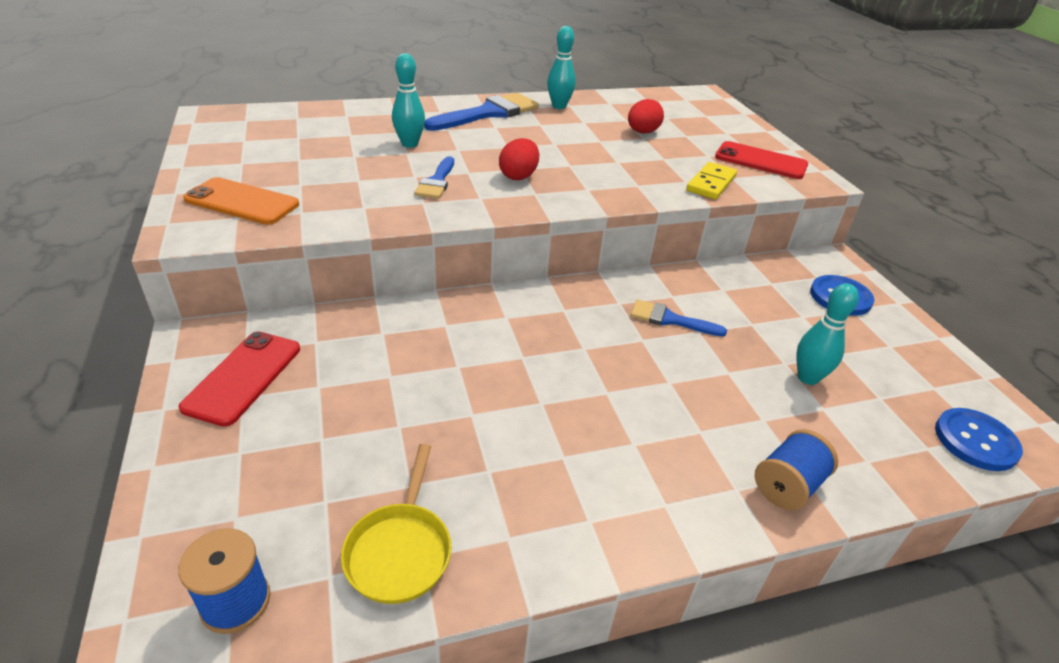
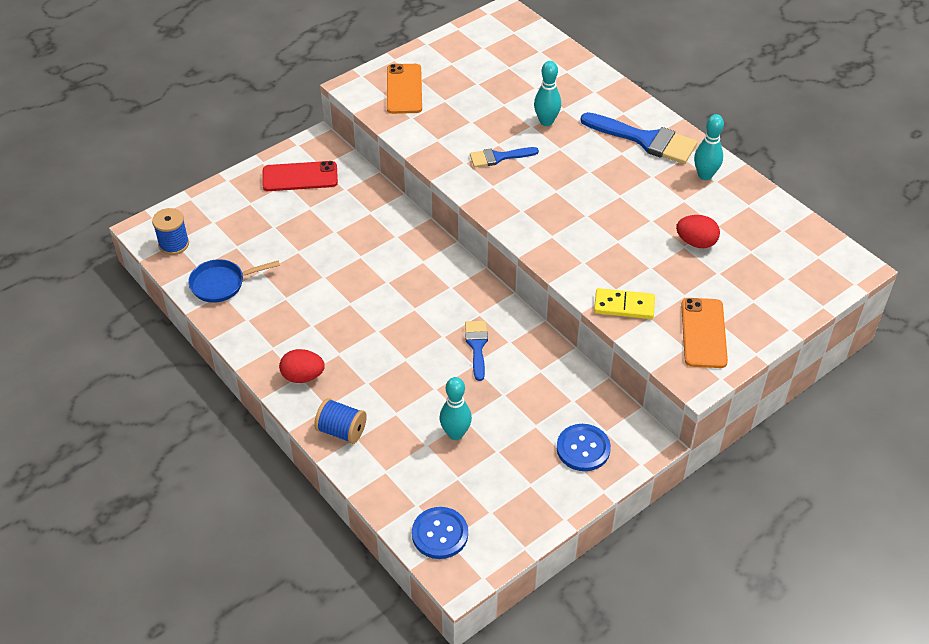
camera: 70 degrees right, 10 degrees up
(400, 550) = (221, 284): yellow pan -> blue pan
(518, 176) = (542, 194): red egg -> red egg (303, 376)
(760, 161) = (703, 333): red phone -> orange phone

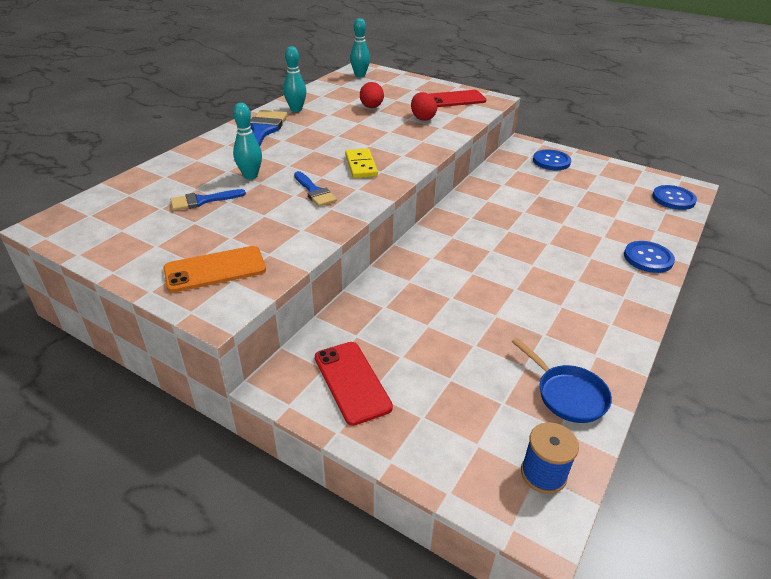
camera: 110 degrees left, 10 degrees down
(303, 376) = (621, 294): red egg -> red egg (422, 118)
(341, 431) = (648, 258): blue spool -> blue button
(455, 433) = (592, 207): turquoise bowling pin -> turquoise bowling pin (360, 75)
(477, 346) = (504, 213): blue brush -> blue brush (202, 201)
(624, 306) = (453, 123): yellow domino -> yellow domino (361, 165)
(703, 333) = (454, 99): orange phone -> red phone

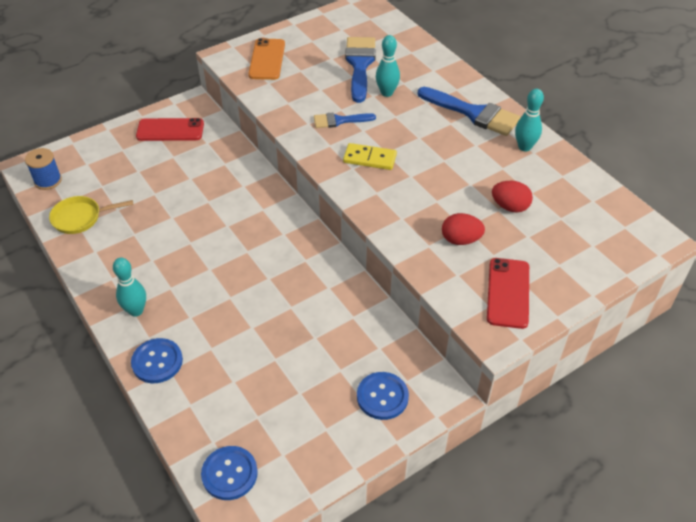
camera: 115 degrees right, 10 degrees up
(202, 201) = (360, 65): blue brush -> blue brush, size x1.75
(360, 75) = (627, 228): turquoise bowling pin -> turquoise bowling pin (136, 311)
(568, 395) = (80, 218): blue pan -> yellow pan

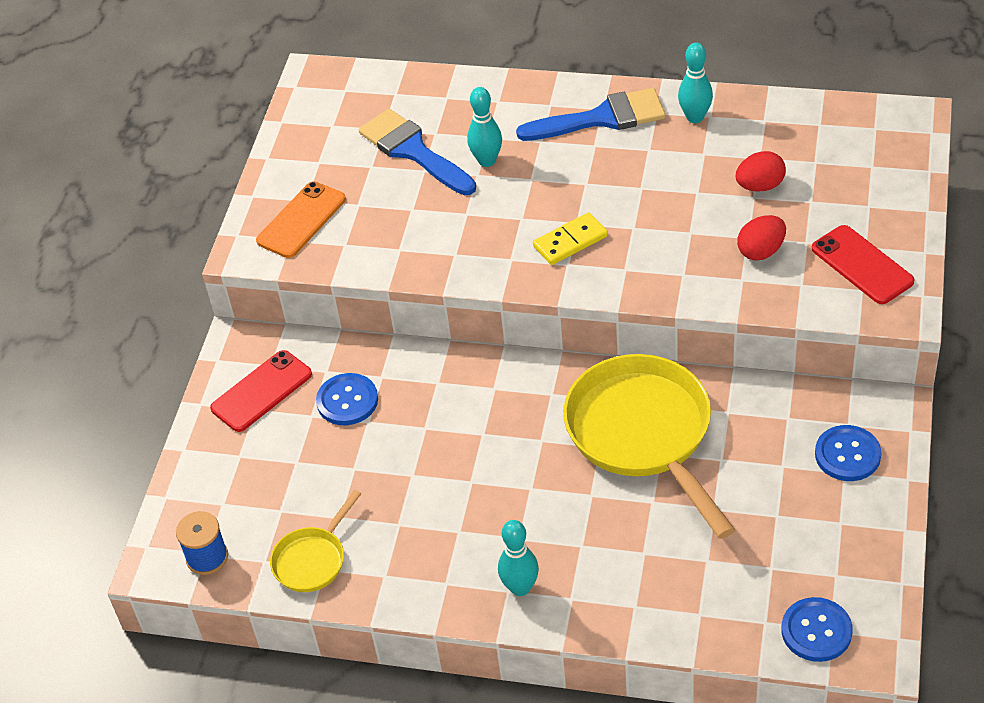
camera: 40 degrees left, 0 degrees up
(157, 362) = (613, 609): blue button -> blue button (347, 401)
(267, 59) = (301, 220): orange phone -> orange phone turned 75 degrees clockwise
(296, 290) = (643, 434): none -> yellow pan
(339, 121) = (483, 227): blue brush -> none

